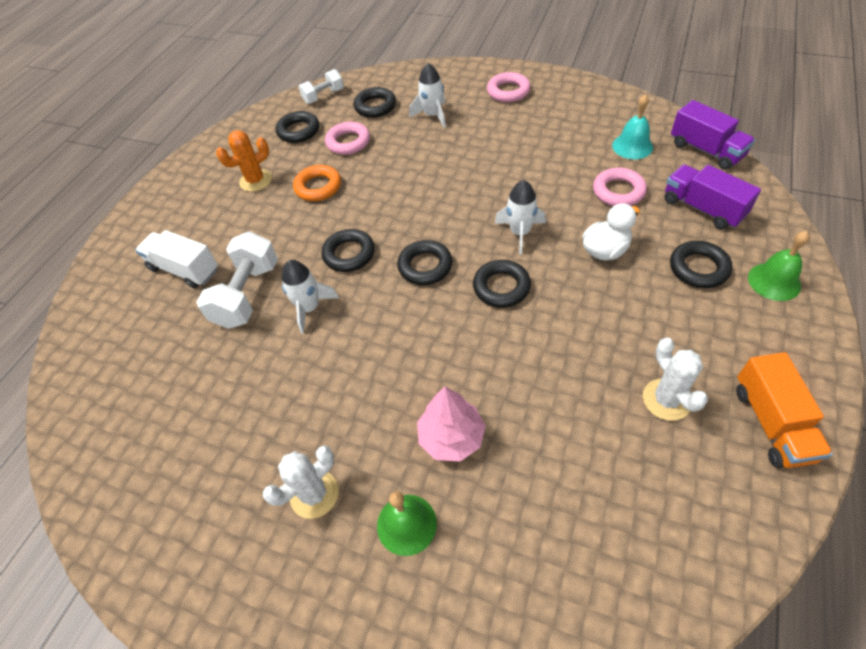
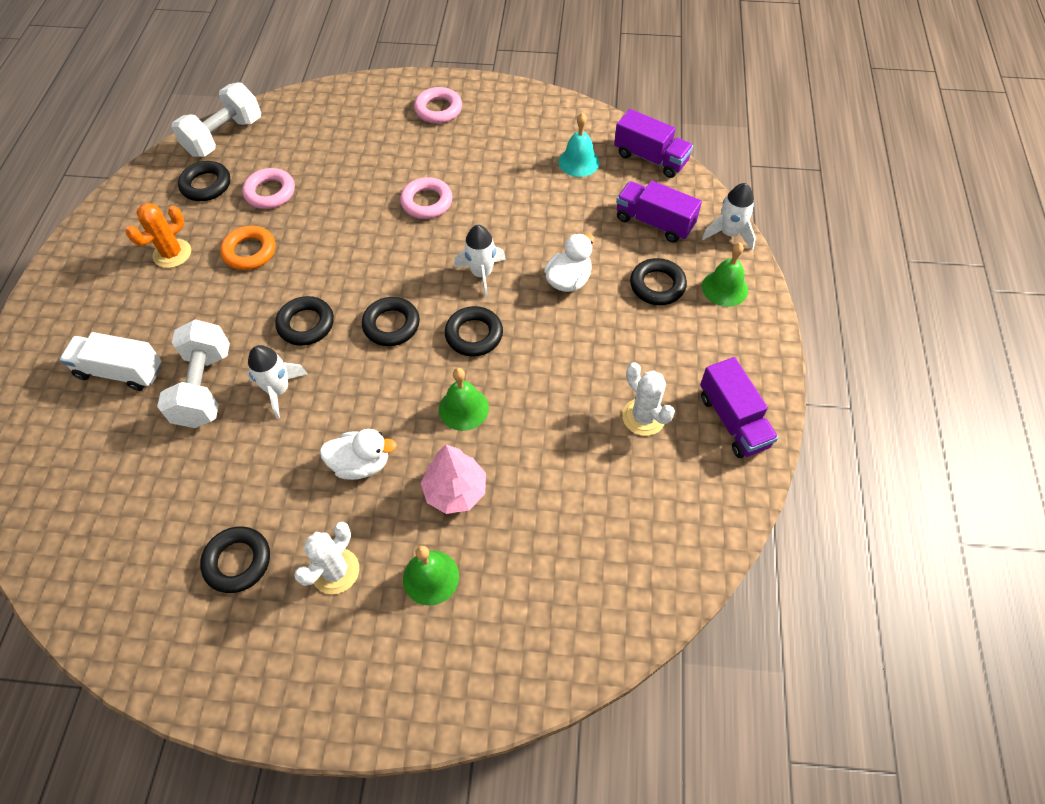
camera: 20 degrees left, 5 degrees up
(324, 96) = (224, 137): white dumbbell -> white dumbbell, size x1.66
(366, 391) = (361, 464): none -> white duck
(375, 106) = (290, 144): black ring -> black ring (238, 561)
(432, 115) = (360, 148): white rocket -> white rocket (729, 233)
(477, 356) = (463, 408): none -> green bell
(618, 191) = (572, 215): pink ring -> pink ring (427, 202)
(771, 423) = (733, 420): orange truck -> purple truck

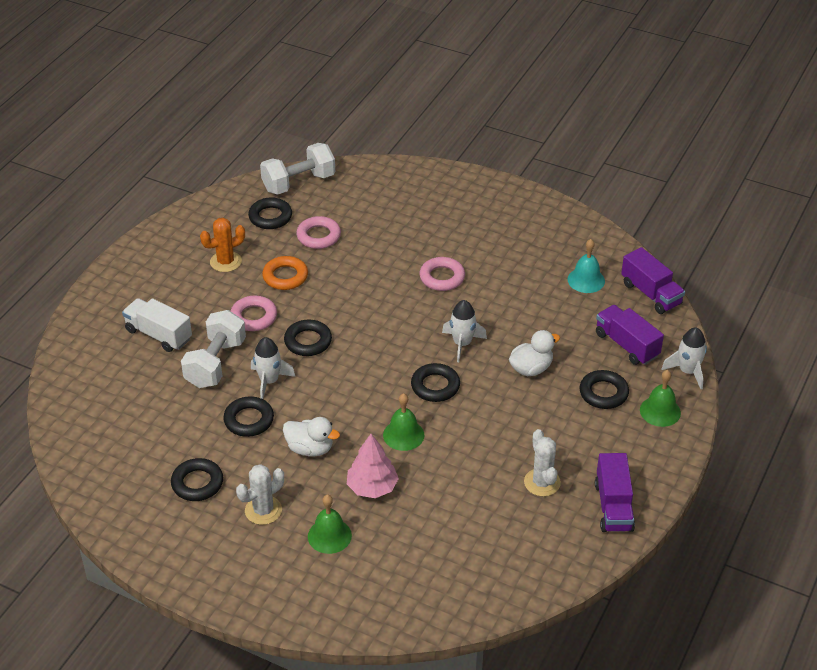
camera: 20 degrees right, 15 degrees down
(391, 325) = (373, 360): black ring -> black ring (249, 420)
(438, 109) = (485, 206): pink ring -> pink ring (254, 317)

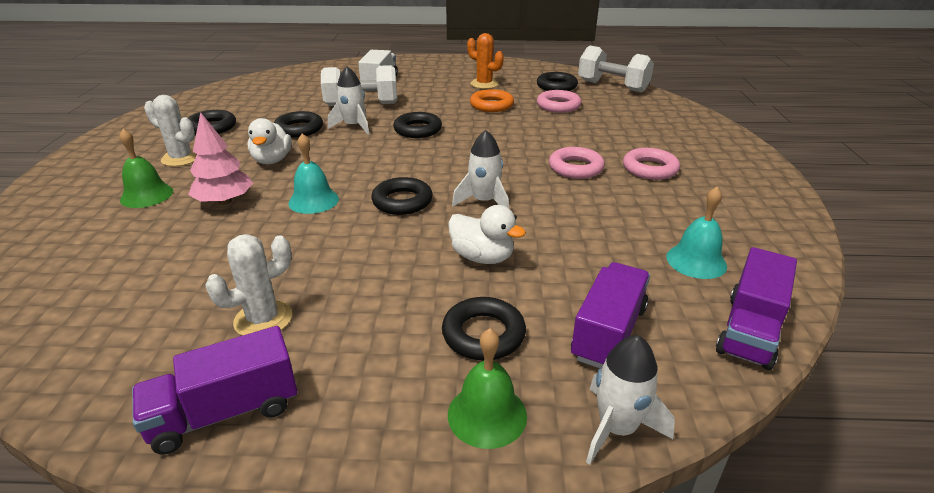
camera: 65 degrees right, 10 degrees down
(254, 317) = (429, 105): pink ring -> pink ring (650, 169)
(403, 435) = (313, 201): green bell -> turquoise bell

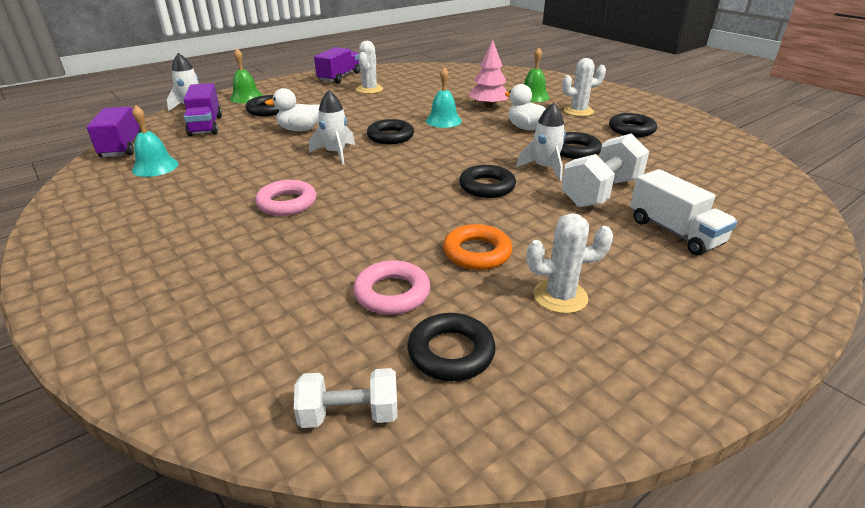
camera: 140 degrees right, 0 degrees up
(484, 84) = (560, 296): orange cactus -> white cactus
(612, 86) = (349, 414): white dumbbell -> white dumbbell, size x0.60
(650, 169) = (207, 229): pink ring -> none

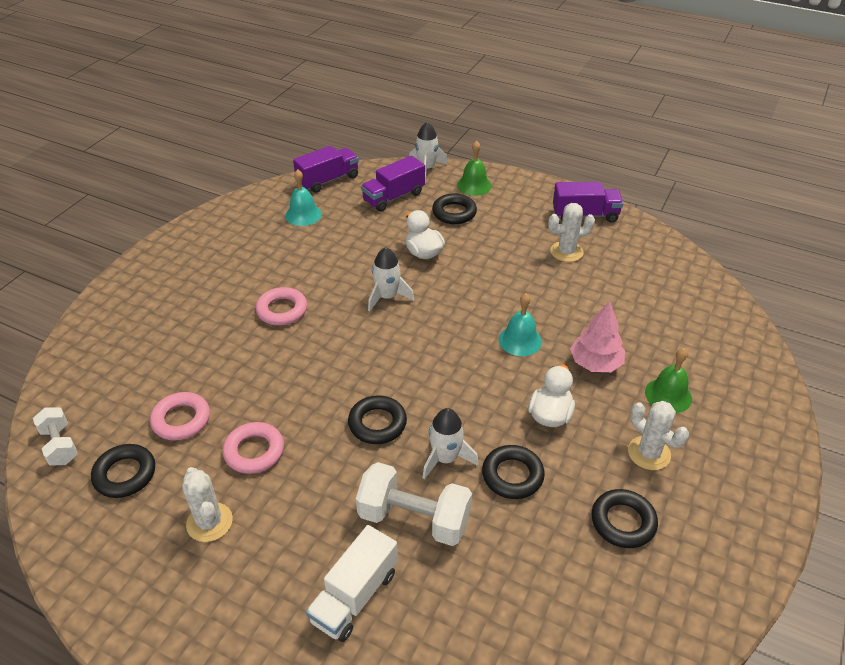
camera: 65 degrees right, 10 degrees up
(390, 136) = (449, 317): black ring -> none
(477, 253) = (254, 451): orange ring -> pink ring

